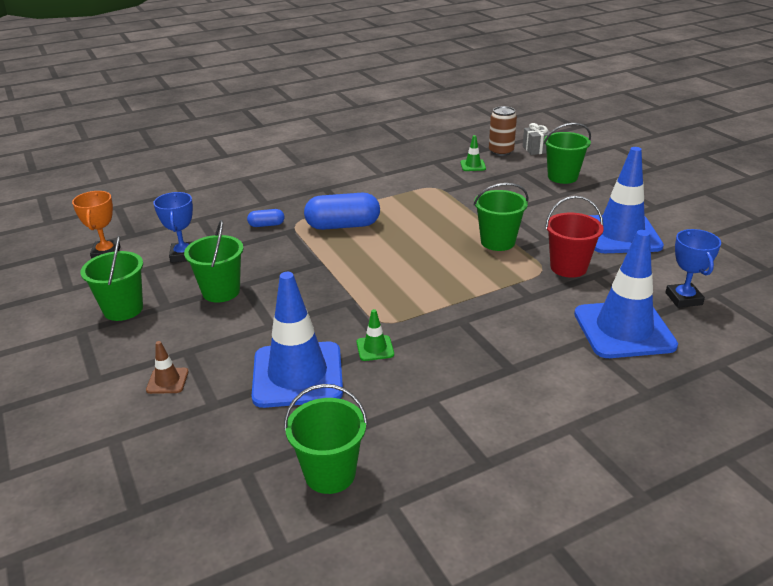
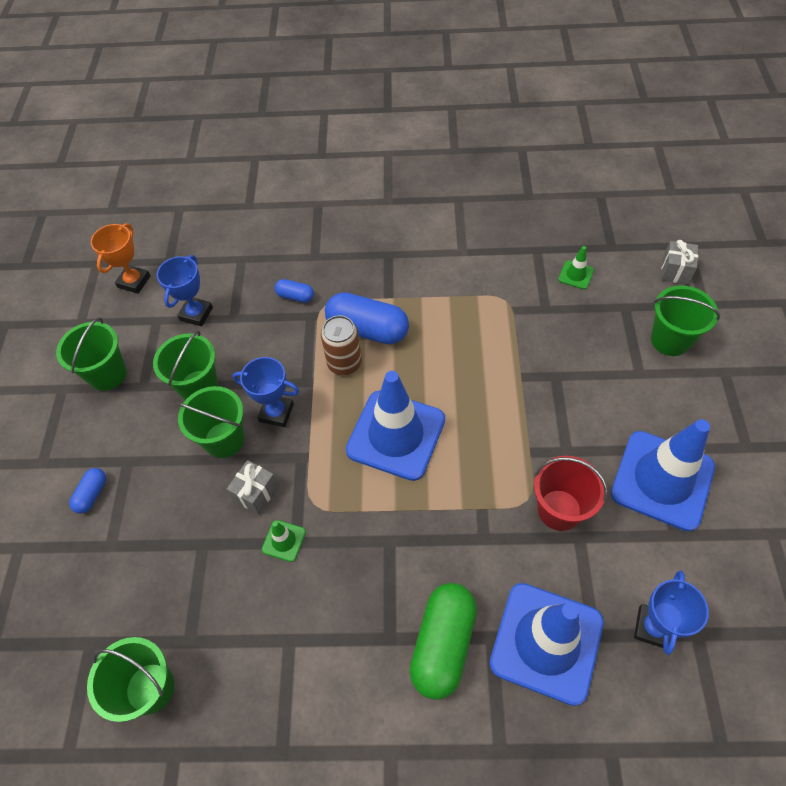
camera: 30 degrees right, 25 degrees up
(167, 381) = (92, 494): brown traffic cone -> blue capsule
(297, 375) = (197, 542): blue traffic cone -> blue traffic cone (396, 435)
(305, 285) = (276, 413): none -> blue trophy
(326, 331) = (256, 493): none -> grey gift
(497, 242) = (511, 429): green bucket -> green bucket (224, 439)
(501, 151) = (628, 259): brown can -> brown can (344, 363)
(553, 357) = (442, 644): none -> green capsule

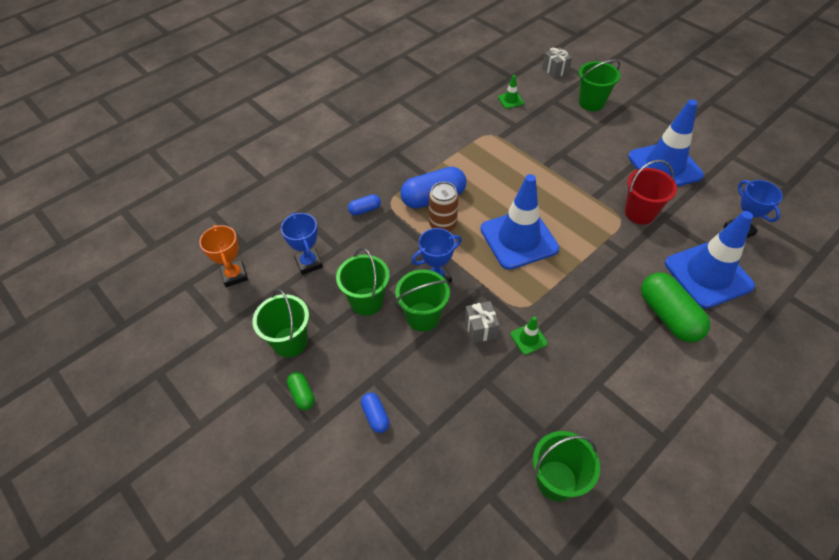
camera: 45 degrees left, 5 degrees down
(67, 427) = (302, 394): none -> green capsule

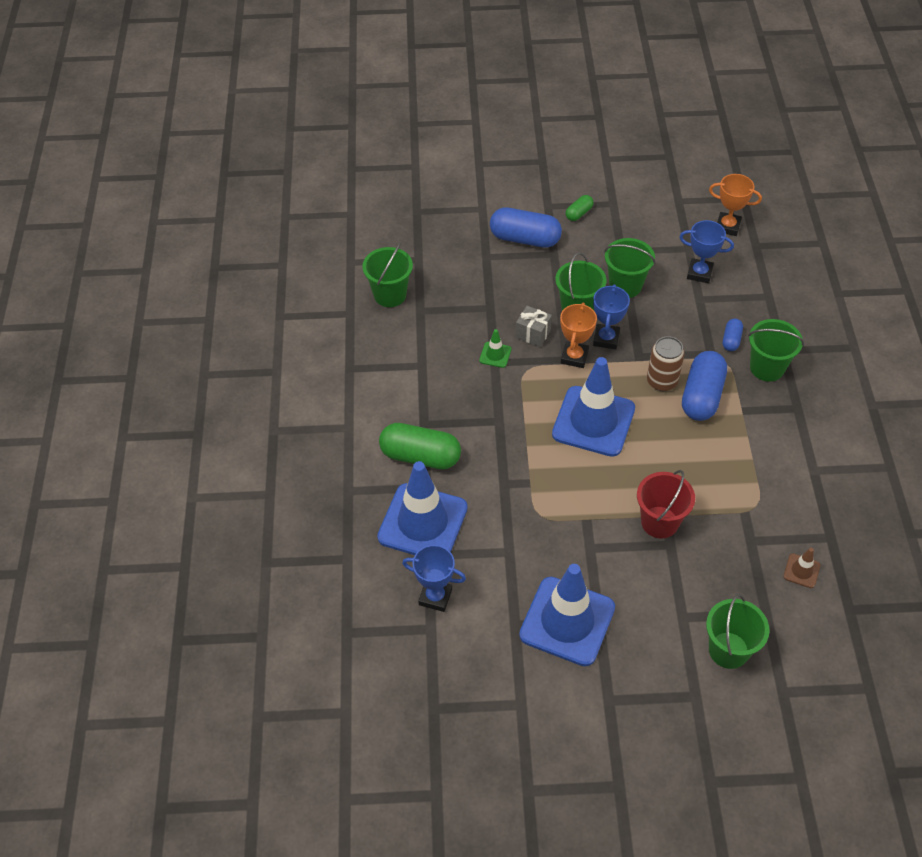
camera: 130 degrees right, 0 degrees up
(290, 342) = (630, 227): green bucket -> green bucket (767, 368)
(302, 394) = (579, 213): green capsule -> green capsule turned 60 degrees counterclockwise
(375, 416) = (525, 239): blue capsule -> blue capsule, size x2.03
(474, 286) = (574, 357): none -> orange trophy
(510, 100) = (801, 571): green traffic cone -> brown traffic cone
(555, 70) = (826, 669): grey gift -> none
(640, 213) = (532, 538): red bucket -> red bucket (659, 522)

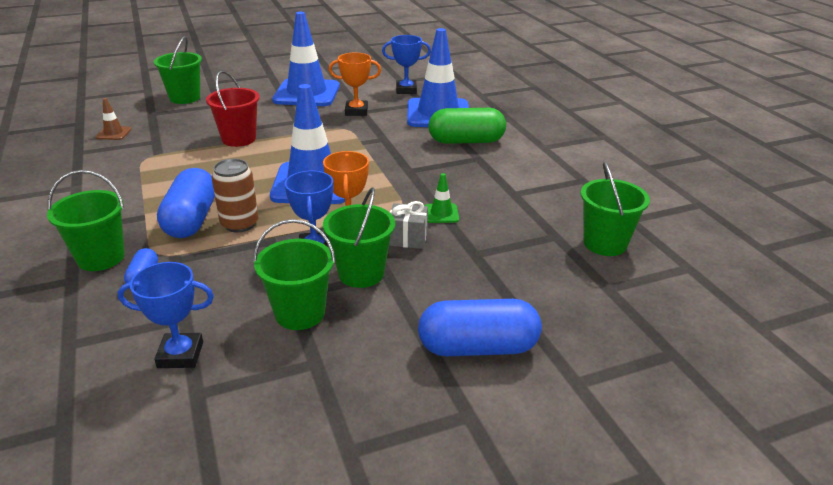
camera: 160 degrees right, 20 degrees down
(579, 213) = (407, 413): green capsule -> none
(727, 226) = (113, 454): orange trophy -> orange trophy (356, 111)

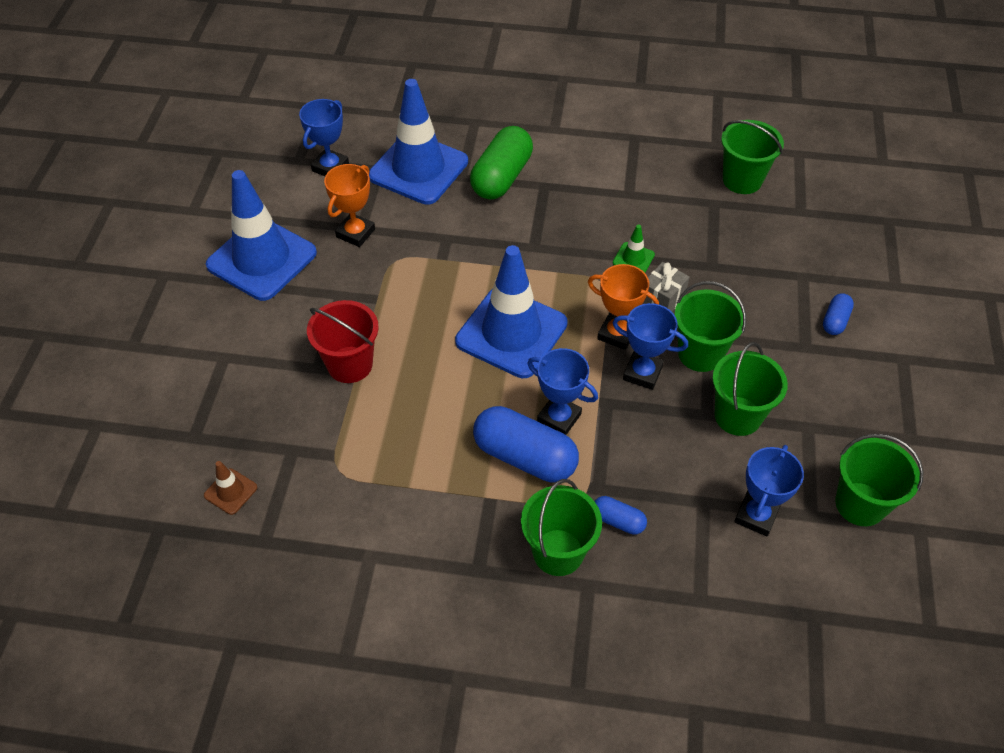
camera: 60 degrees left, 20 degrees up
(185, 98) = (167, 388): green bucket -> green bucket (860, 504)
(240, 224) = (559, 418): brown can -> blue trophy
(478, 347) = (835, 321): blue capsule -> blue capsule, size x0.49

